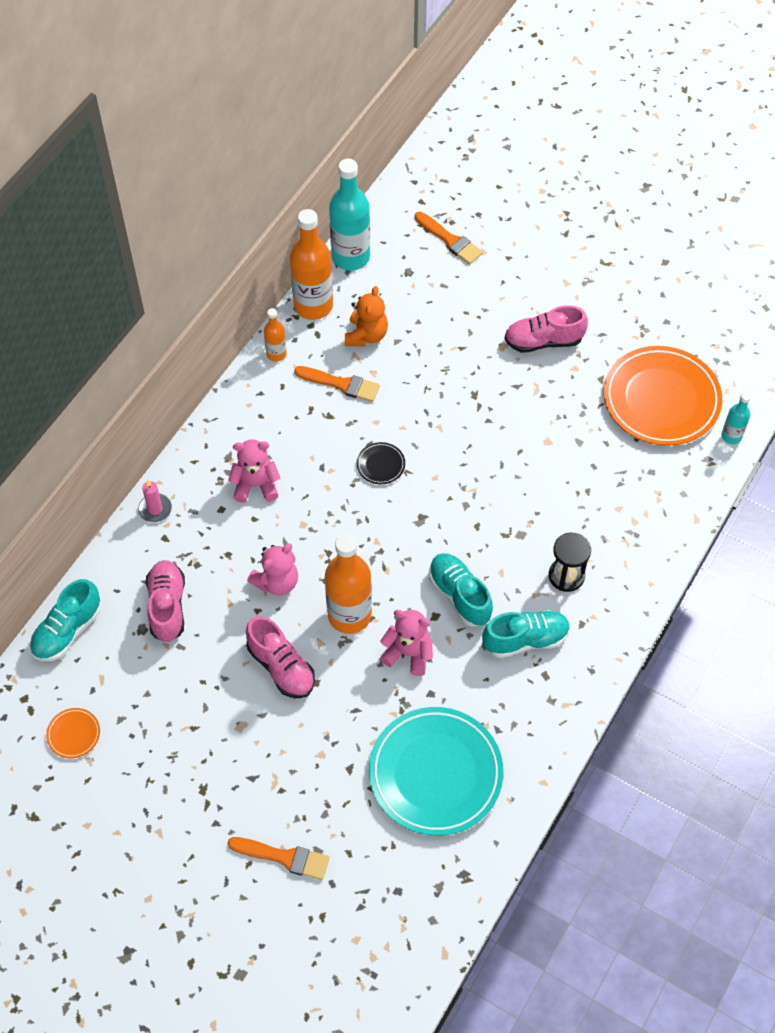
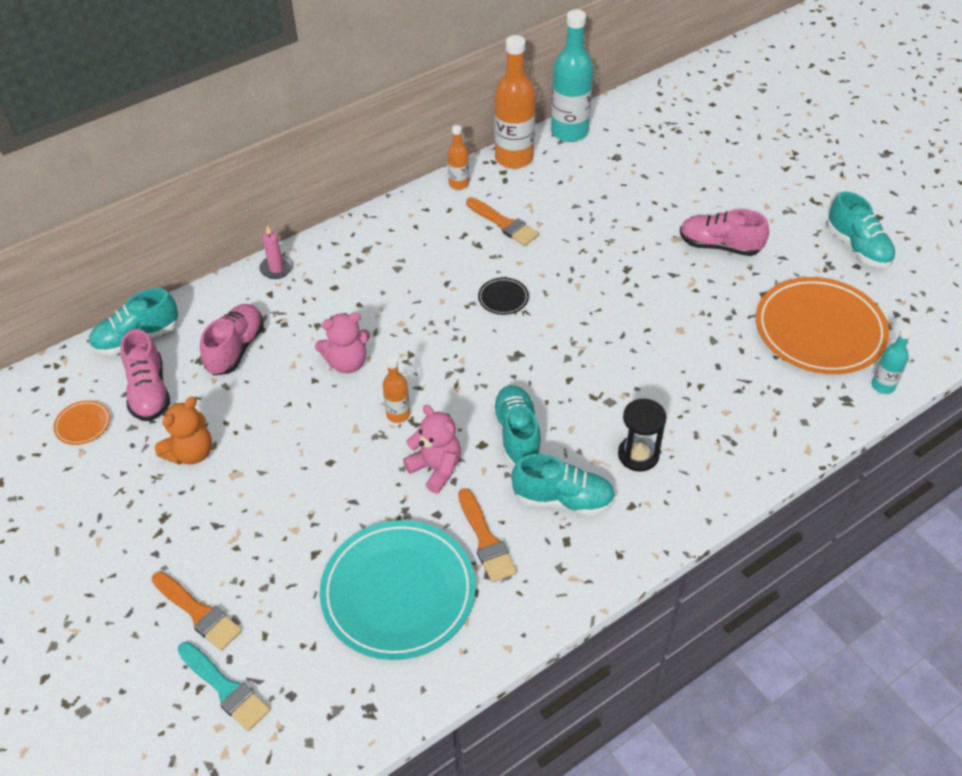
camera: 25 degrees right, 10 degrees down
(256, 485) = (377, 278): pink teddy bear -> none
(281, 667) = (306, 436): pink shoe -> pink shoe (149, 392)
(343, 908) = (225, 688): none -> turquoise brush
(349, 615) = (398, 414): orange bottle -> orange bottle, size x0.50
(366, 335) = (549, 193): orange teddy bear -> orange teddy bear (191, 453)
(450, 240) = (669, 144): orange brush -> orange brush (486, 540)
(660, 301) = (858, 247): none -> turquoise shoe

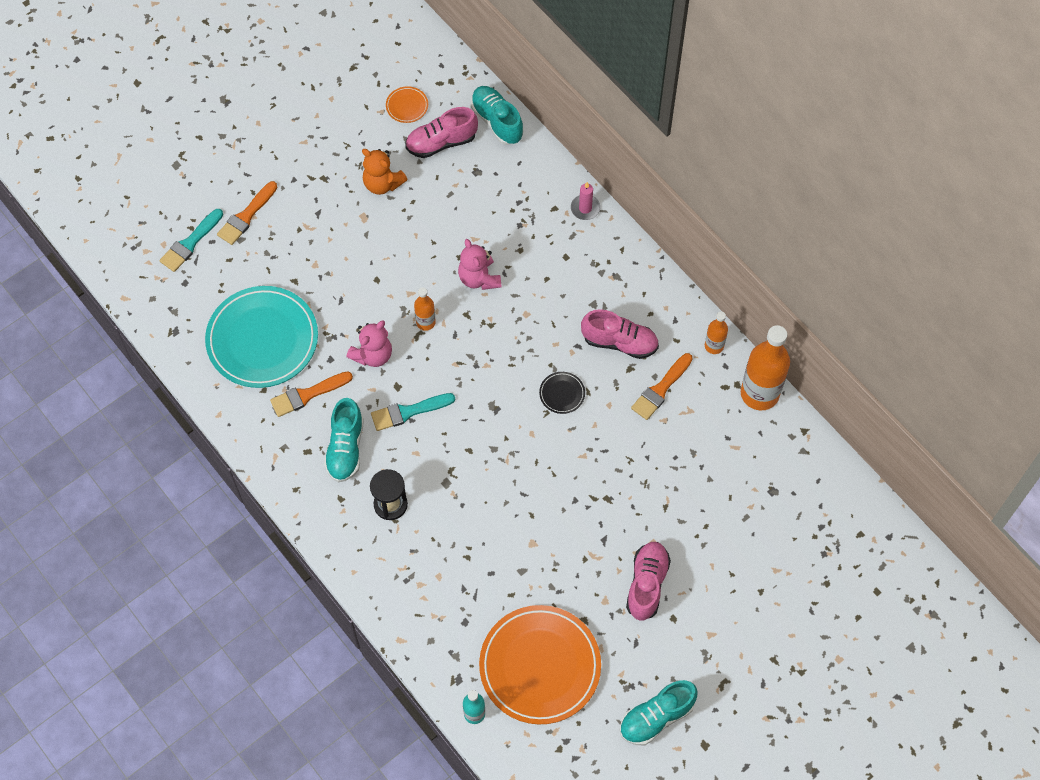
camera: 85 degrees right, 15 degrees up
(235, 349) = (489, 194): pink shoe -> pink shoe (620, 342)
(517, 434) = (408, 412): turquoise shoe -> turquoise brush
(569, 132) = (808, 445): turquoise bottle -> none

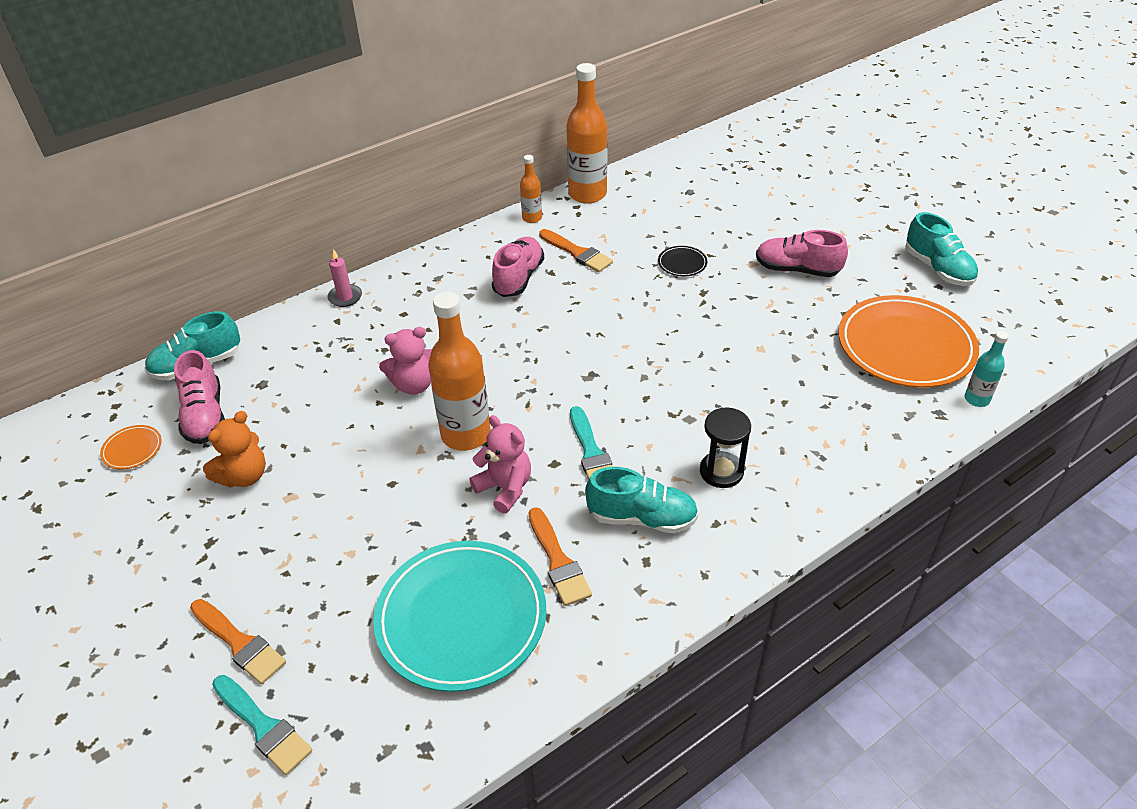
camera: 85 degrees left, 20 degrees down
(425, 322) = (466, 434): orange bottle -> orange bottle, size x1.98
(562, 394) = (577, 321): black plate -> black plate (682, 263)

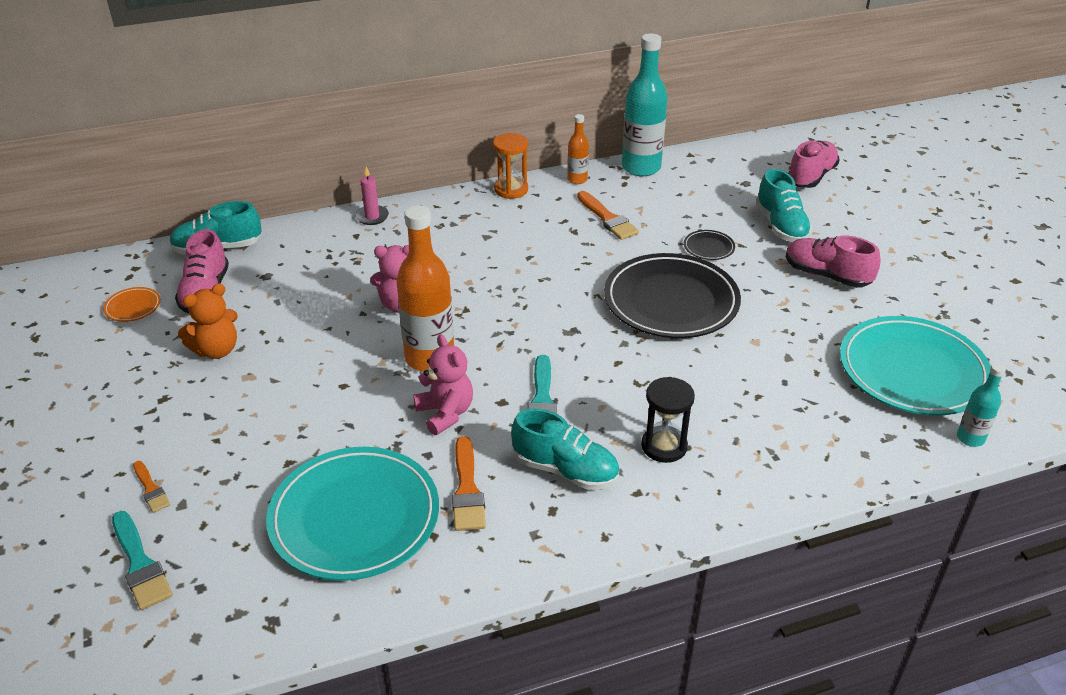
camera: 15 degrees right, 5 degrees down
(239, 643) = (151, 489): orange brush -> orange brush, size x0.61
(472, 241) = (511, 189): none -> orange hourglass
(518, 278) = (540, 230): pink shoe -> pink shoe (811, 176)
(587, 194) = (641, 167): orange bottle -> turquoise bottle
(669, 325) = (671, 301): none -> black plate
(905, 346) = (912, 371): orange plate -> turquoise plate
(938, 269) = (982, 303): turquoise shoe -> turquoise shoe (781, 226)

